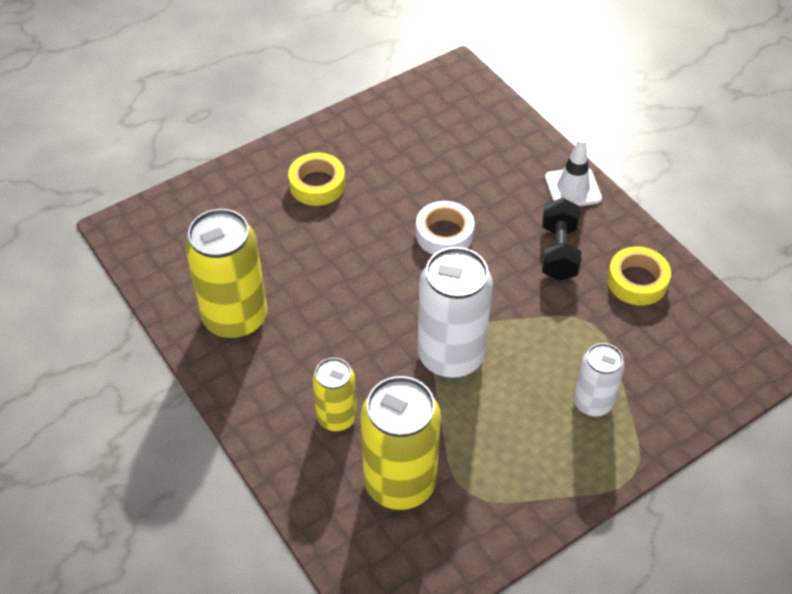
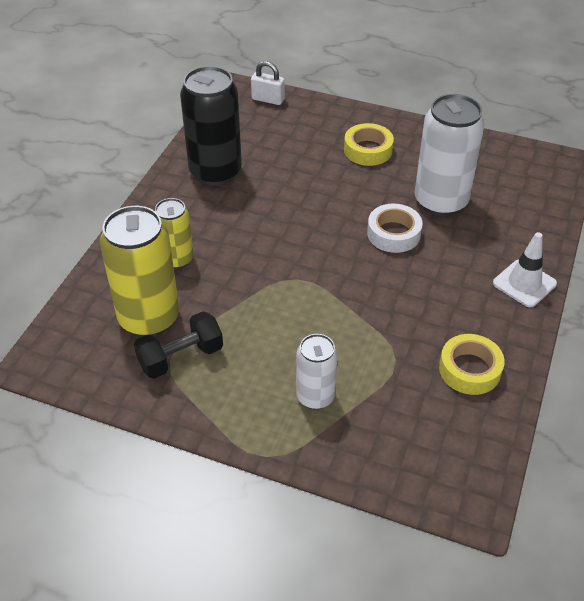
camera: 55 degrees right, 5 degrees down
(163, 214) = (268, 99): none -> white padlock
(235, 318) = (215, 172): yellow can -> black can
(450, 356) = (283, 292): white can -> white can (440, 201)
(558, 252) = (447, 306): black dumbbell -> black dumbbell (181, 357)

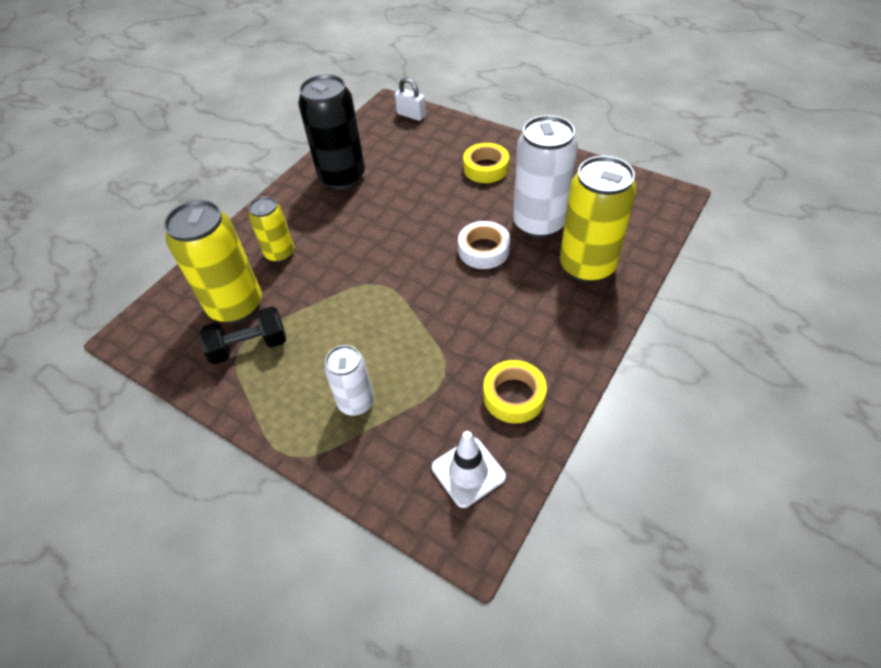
camera: 15 degrees right, 5 degrees up
(501, 239) = (587, 266): none -> yellow can
(524, 283) = (596, 314): white traffic cone -> white traffic cone (468, 472)

